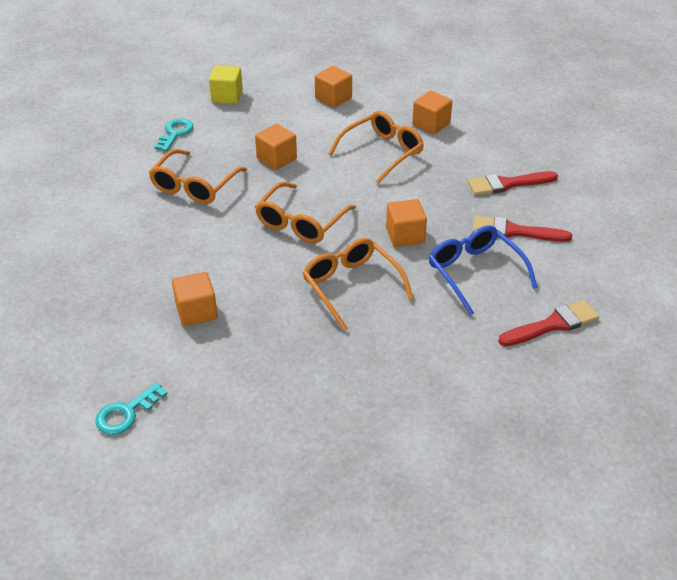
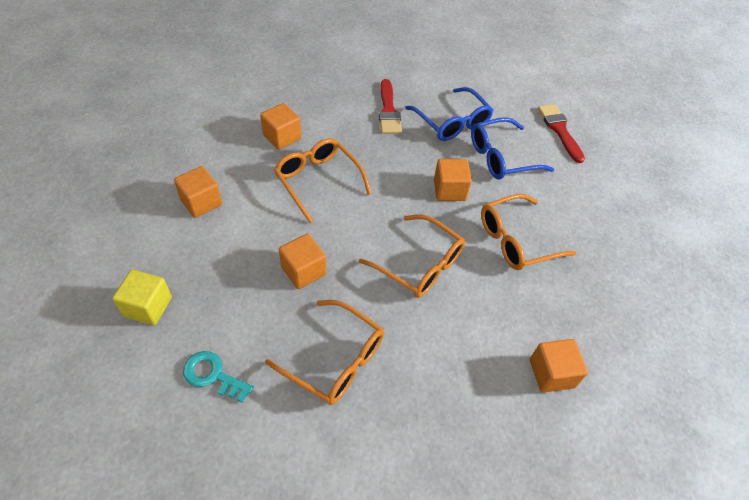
camera: 85 degrees left, 10 degrees up
(126, 413) = (696, 449): turquoise key -> none
(514, 231) = (452, 122): red brush -> blue glasses

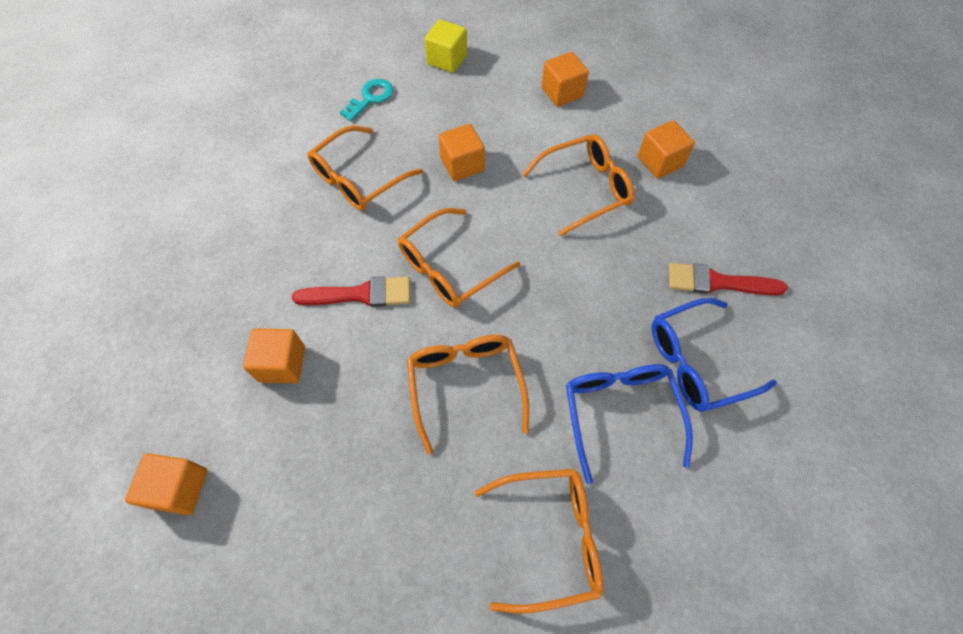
camera: 105 degrees right, 10 degrees up
(449, 190) = (560, 325): orange cube -> orange cube (179, 488)
(559, 130) = (685, 534): red brush -> red brush (360, 294)
(592, 187) = (550, 538): none -> orange glasses

